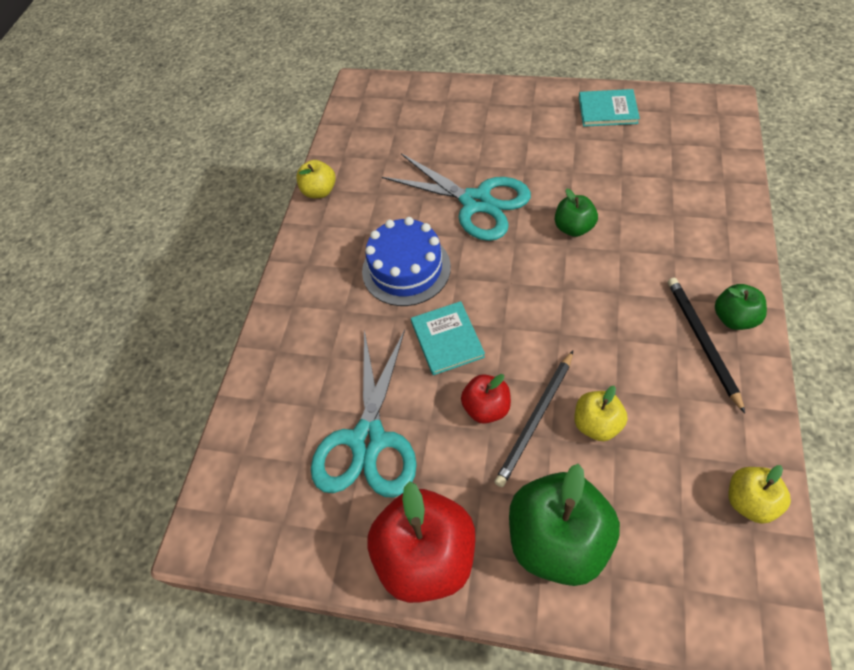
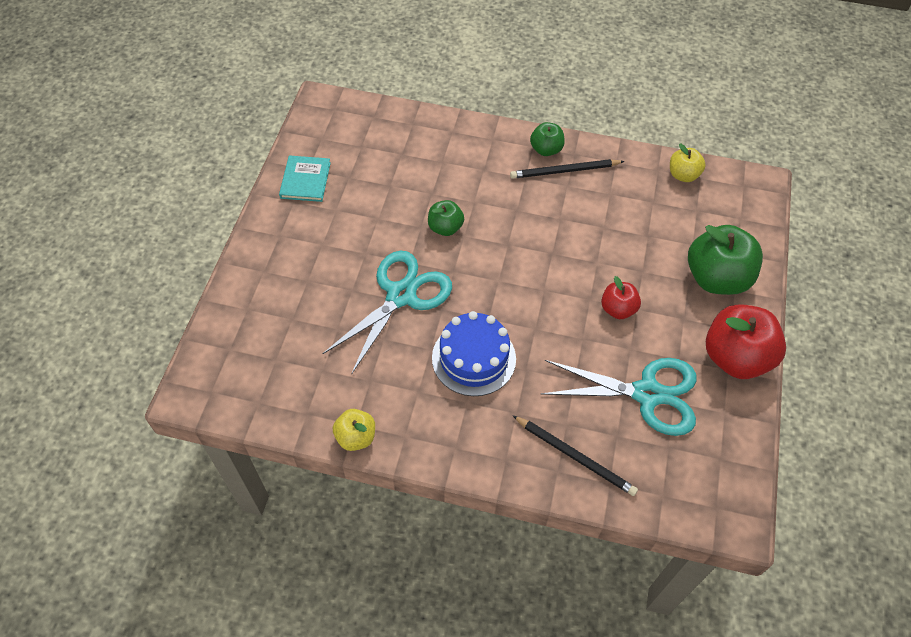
camera: 95 degrees left, 0 degrees up
(447, 339) = (553, 331): turquoise book -> none
(535, 419) = (627, 279): black pencil -> black pencil (575, 457)
(596, 424) = (631, 243): yellow apple -> none

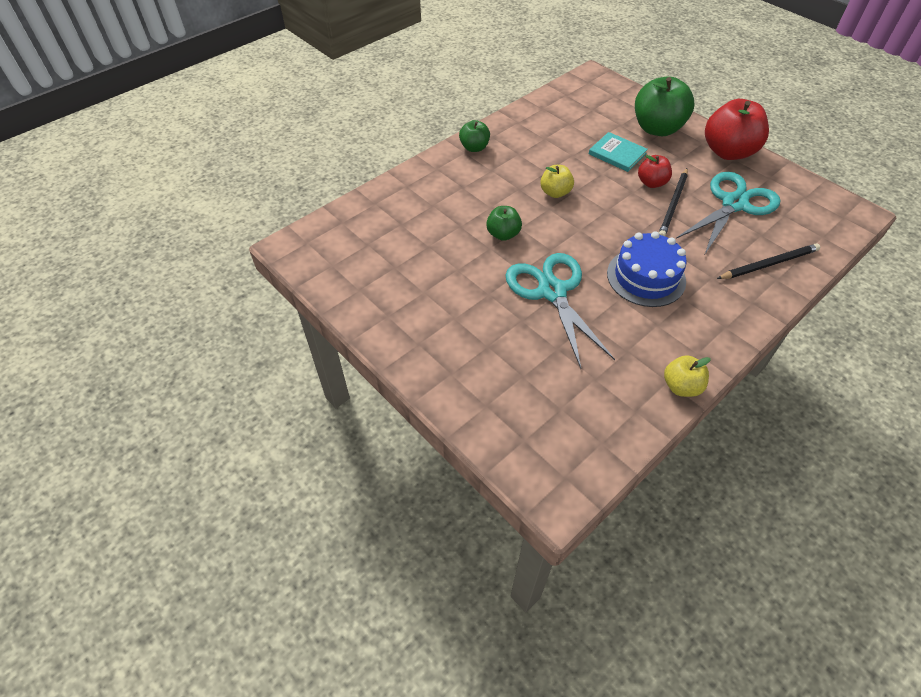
camera: 55 degrees left, 5 degrees down
(305, 180) = (370, 297): turquoise book -> turquoise book (617, 154)
(564, 171) = (503, 149): black pencil -> black pencil (673, 205)
(683, 175) = (557, 100): yellow apple -> yellow apple (555, 192)

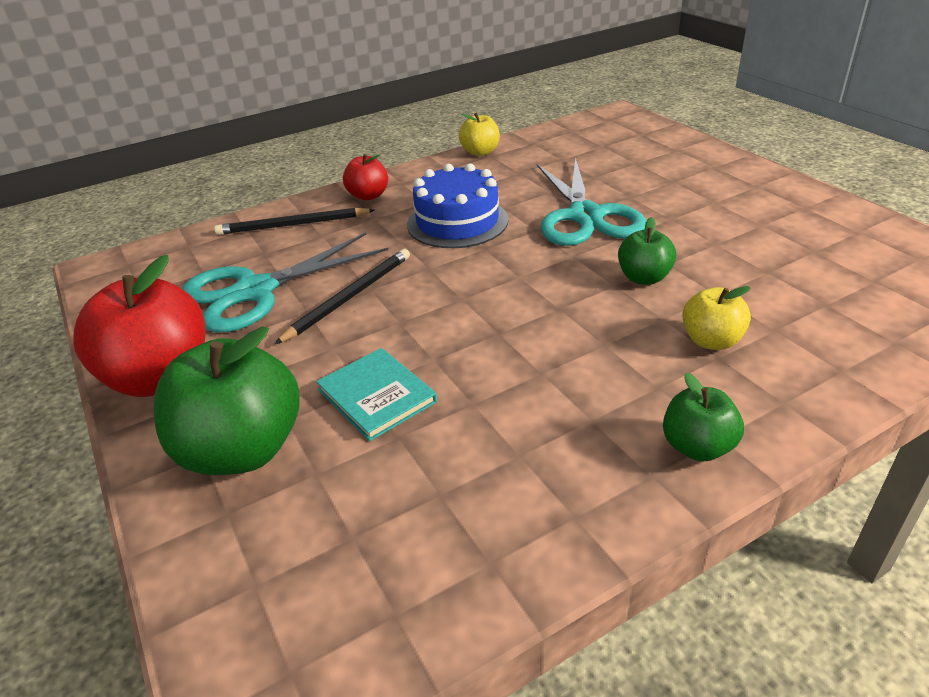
camera: 165 degrees left, 15 degrees down
(555, 192) = (538, 331): yellow apple -> yellow apple (711, 341)
(651, 183) = (355, 333): red apple -> red apple (368, 196)

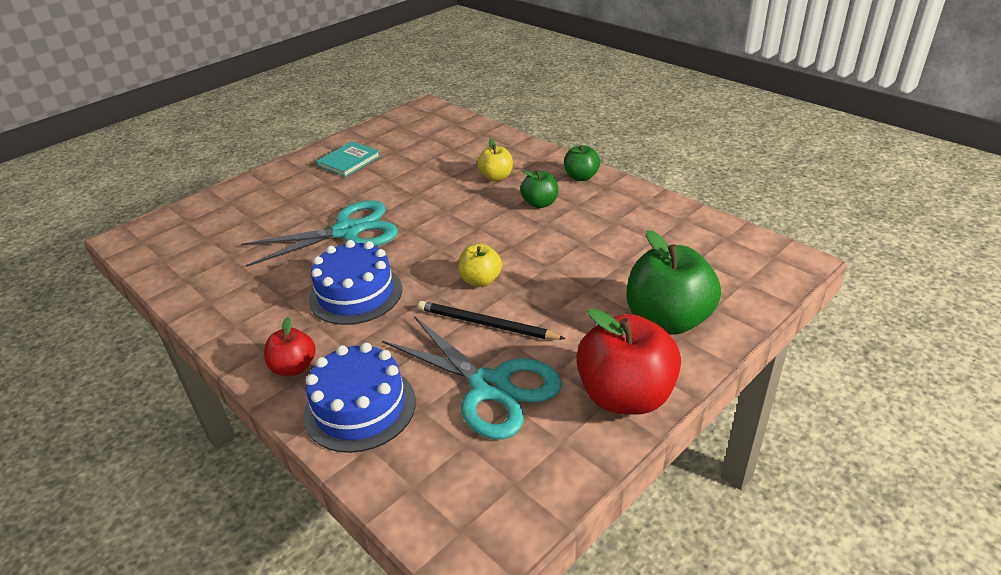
camera: 105 degrees left, 0 degrees up
(292, 225) = (360, 408): black pencil -> blue cake
(376, 396) = (593, 279): turquoise book -> turquoise book (349, 161)
(480, 152) = (198, 310): yellow apple -> yellow apple (480, 280)
(644, 278) = (434, 201): green apple -> green apple (540, 203)

